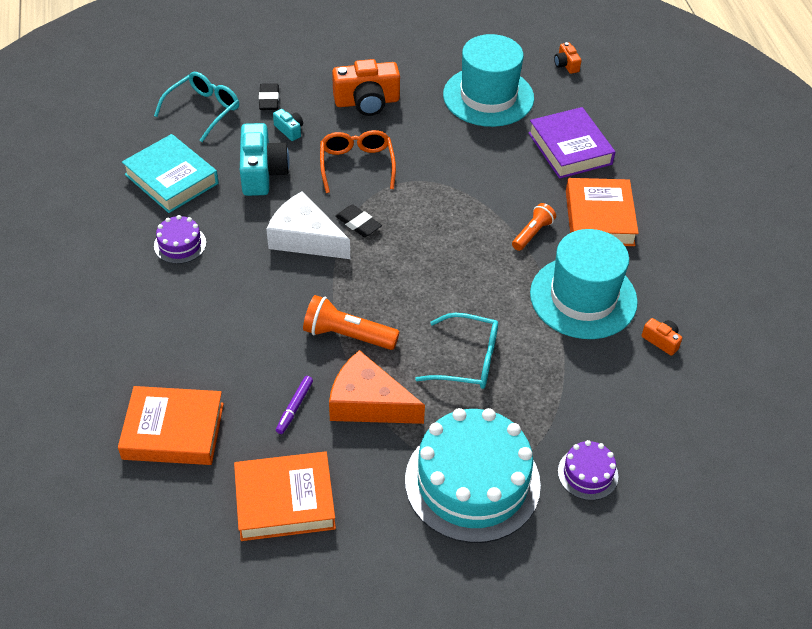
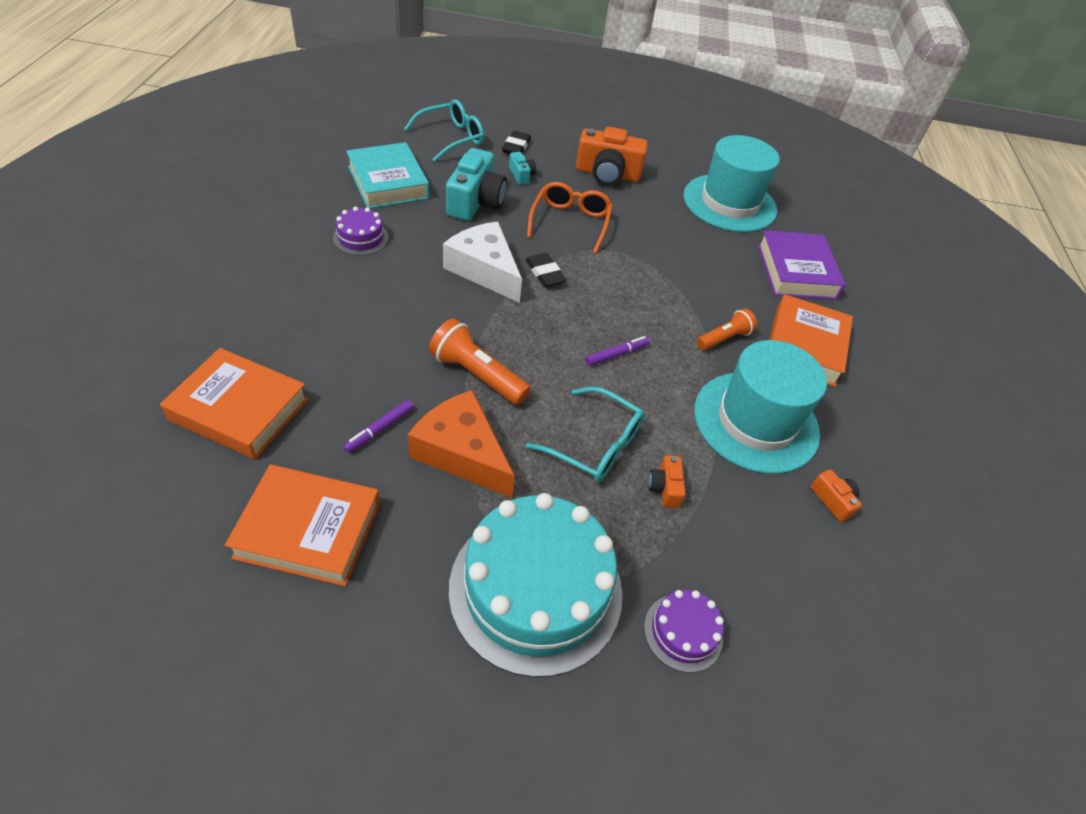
camera: 15 degrees right, 0 degrees up
(451, 278) = (616, 354): none -> purple marker
(566, 65) = (820, 199): orange camera -> orange camera (665, 488)

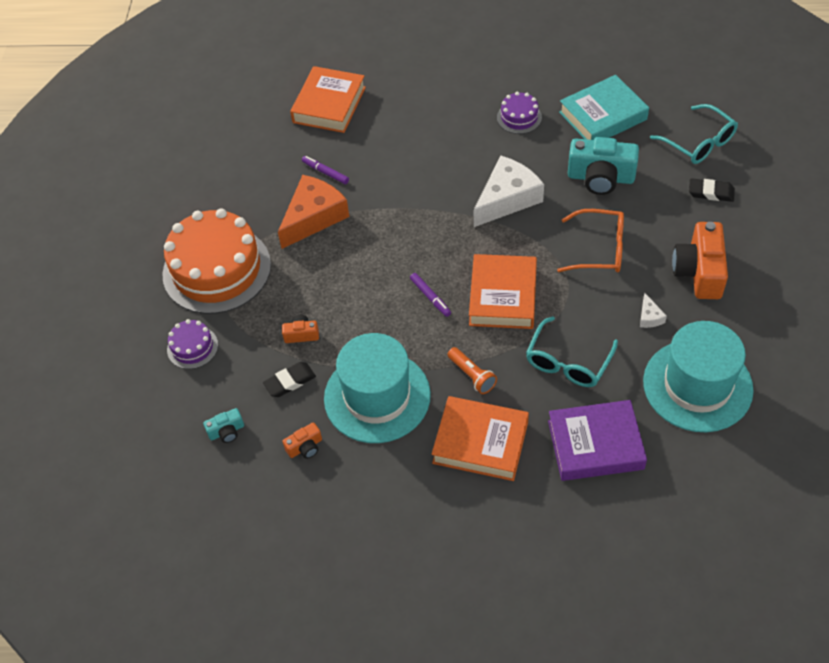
camera: 95 degrees right, 5 degrees up
(308, 530) = (246, 159): orange book -> orange book (503, 296)
(477, 374) = (386, 213): orange flashlight -> none
(521, 175) = (660, 203): turquoise camera -> turquoise camera (226, 431)
(536, 589) = (216, 269): turquoise cake -> orange cake
(545, 273) = (517, 239): black eraser -> black eraser (290, 381)
(595, 445) = (333, 290): turquoise glasses -> turquoise glasses (568, 362)
(655, 211) = (649, 317): none -> white cheese

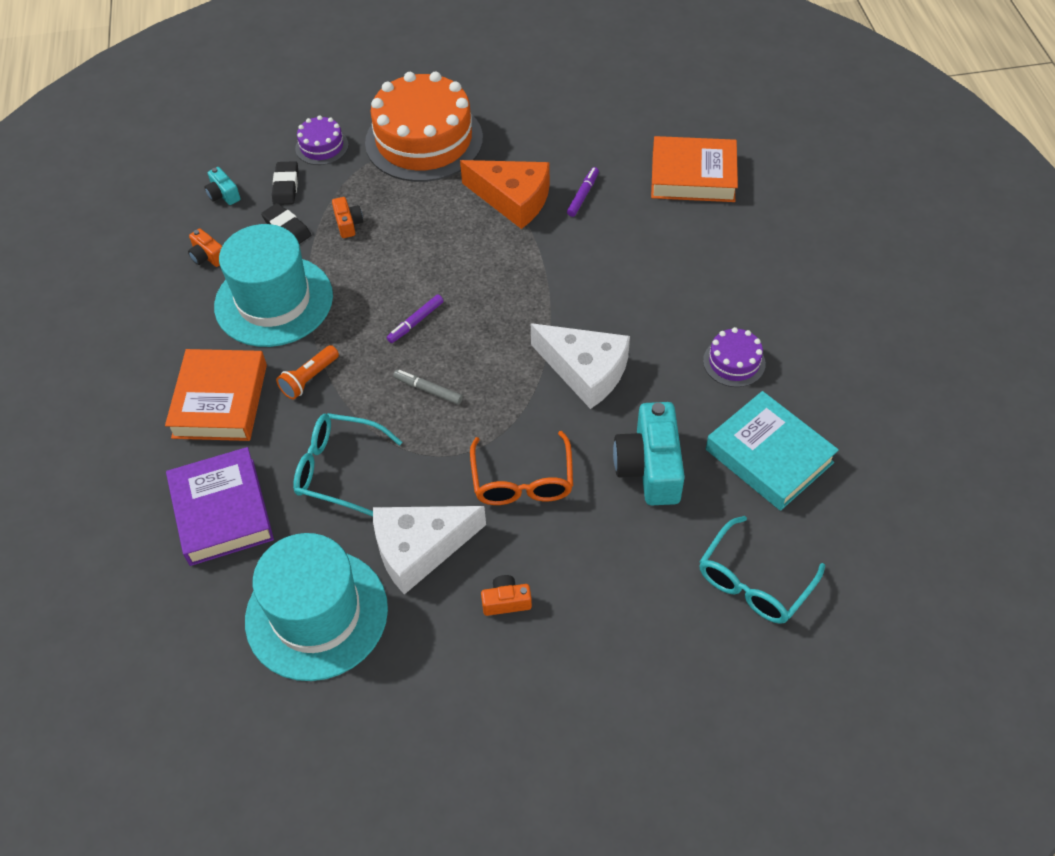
camera: 75 degrees right, 0 degrees up
(503, 296) = (428, 390): orange book -> grey marker
(649, 317) = (419, 549): white cheese -> white cheese, size x2.38
(699, 272) = (506, 601): orange camera -> orange camera, size x0.48
(711, 192) = (657, 605): black eraser -> black eraser (286, 186)

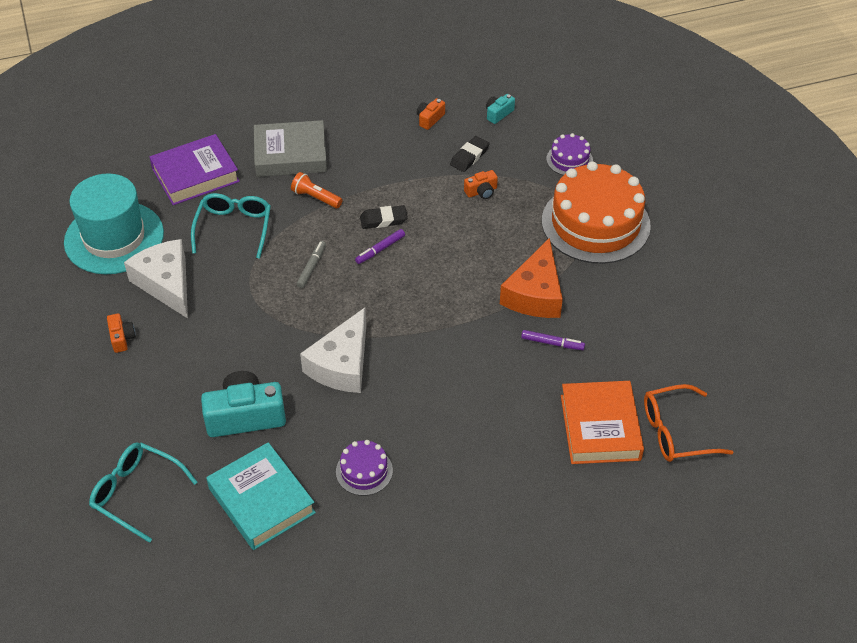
camera: 80 degrees right, 5 degrees down
(220, 401) = (290, 154): orange book -> grey book
(274, 301) = (390, 164): turquoise hat -> none
(286, 186) = (516, 147): black eraser -> black eraser (383, 220)
(416, 322) = (380, 249): purple marker -> purple marker turned 75 degrees counterclockwise
(522, 481) = (228, 335): orange glasses -> orange glasses (675, 432)
(769, 456) = (261, 501): turquoise book -> turquoise book turned 75 degrees counterclockwise

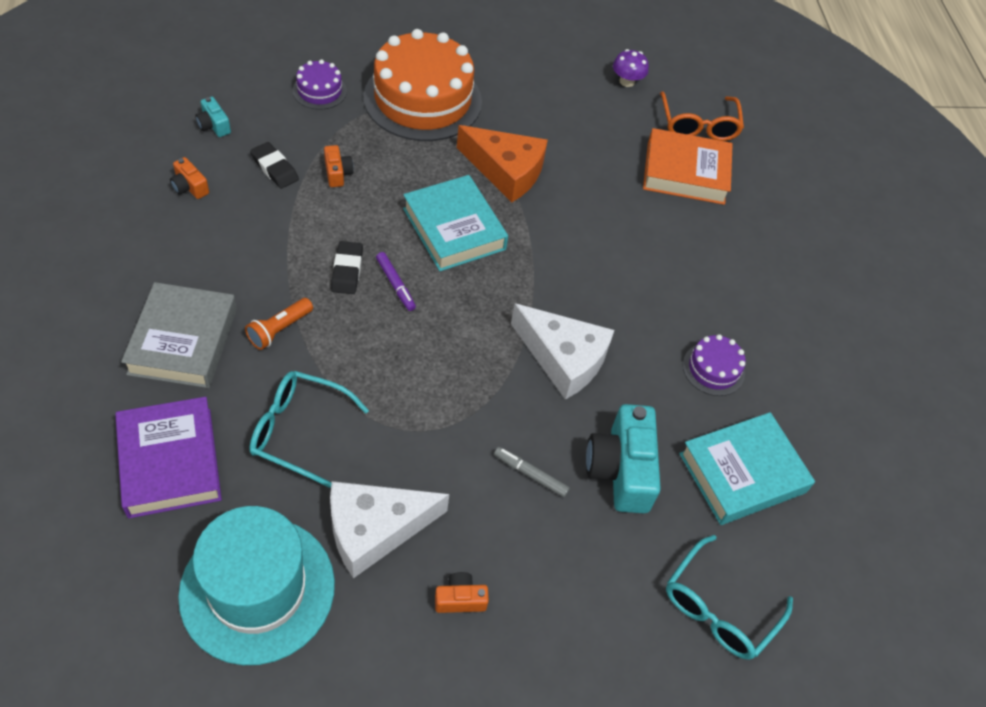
camera: 85 degrees left, 5 degrees up
(311, 267) = (401, 358): grey marker -> grey marker (530, 474)
(452, 272) = (454, 229): none -> turquoise book
(552, 343) = (575, 177): purple marker -> none
(708, 365) = (627, 81): none -> purple mushroom

